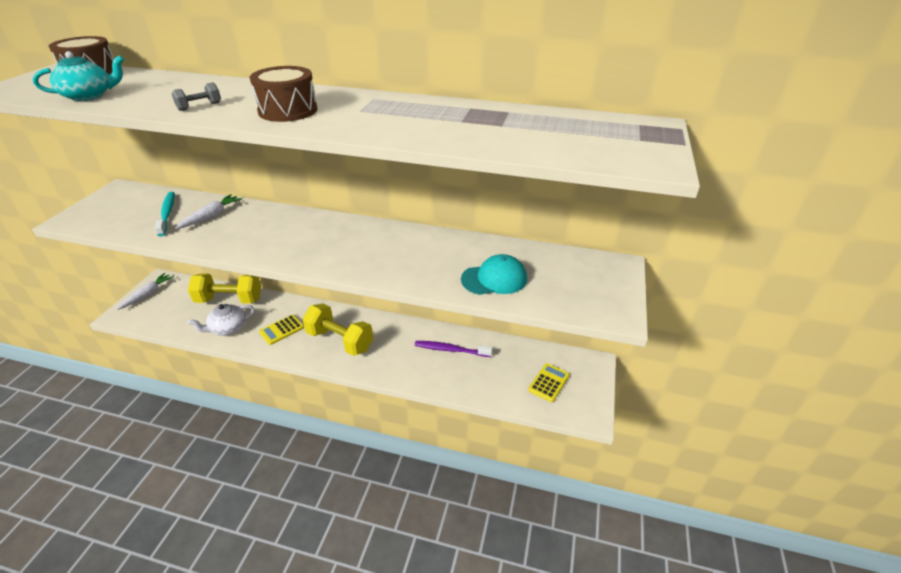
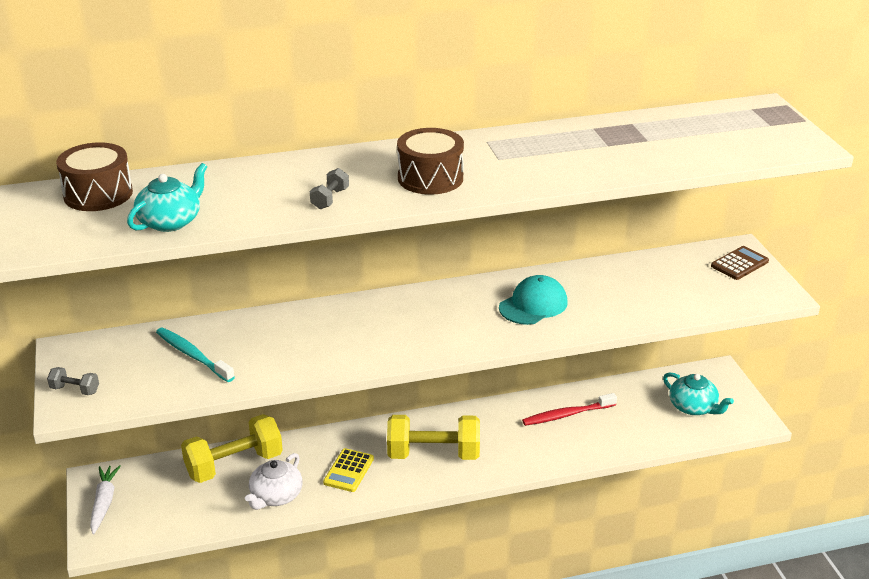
camera: 30 degrees left, 5 degrees down
(86, 212) = (75, 390): none -> grey dumbbell
(211, 216) = (256, 339): white carrot -> none
(451, 350) = (567, 415): purple toothbrush -> red toothbrush
(494, 279) = (646, 300): turquoise cap -> turquoise cap (533, 305)
(549, 383) = (693, 407): yellow calculator -> turquoise teapot
(606, 277) = (739, 264): none -> brown calculator

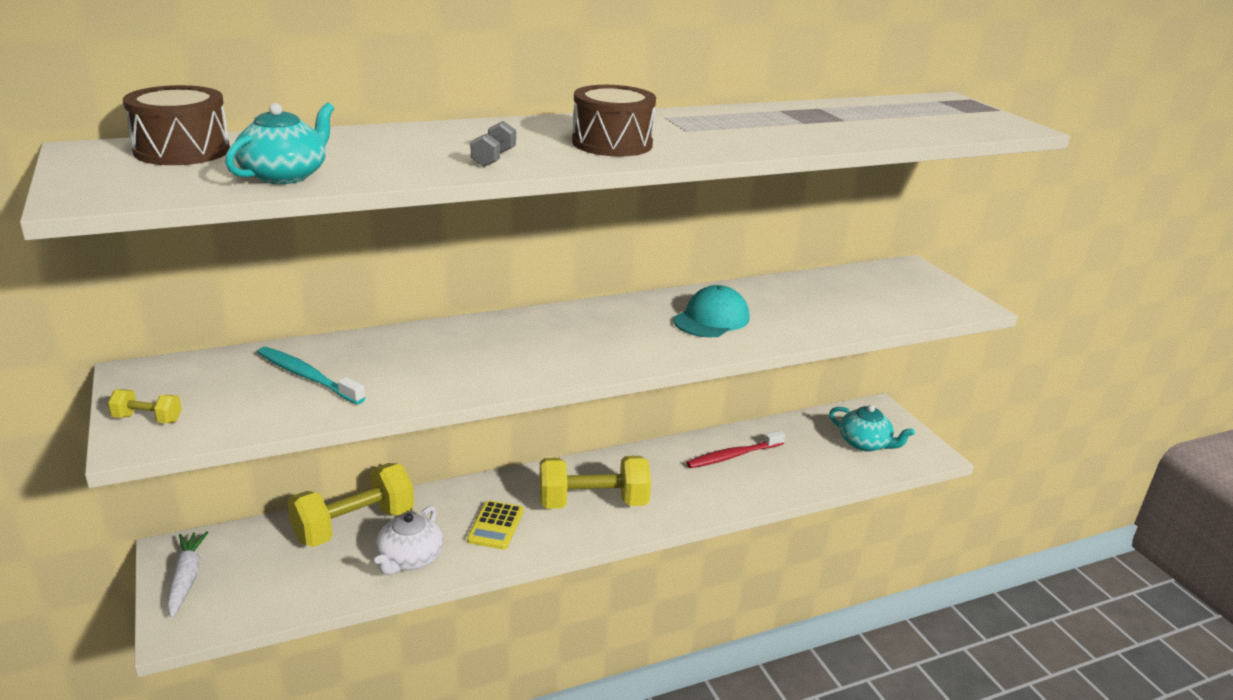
camera: 10 degrees left, 5 degrees down
(75, 390) = (148, 419): grey dumbbell -> yellow dumbbell
(739, 264) = (917, 280): brown calculator -> none

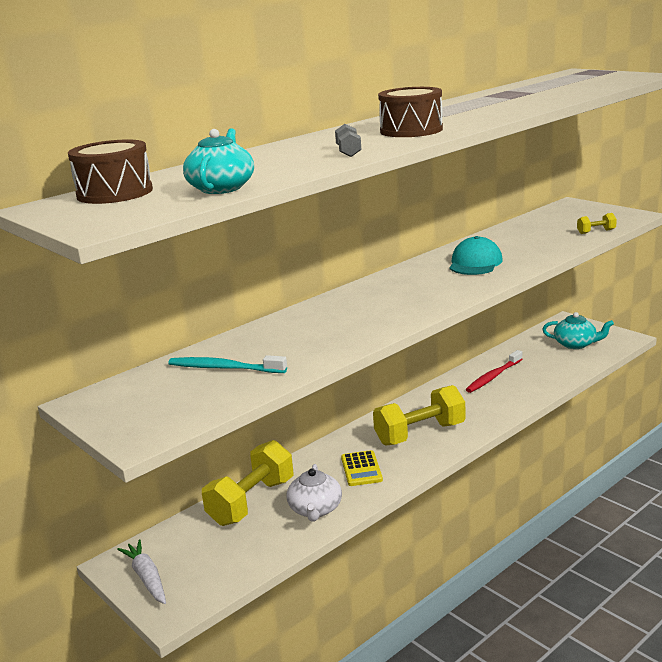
camera: 15 degrees left, 5 degrees down
(148, 419) = (130, 425): yellow dumbbell -> yellow dumbbell (596, 232)

